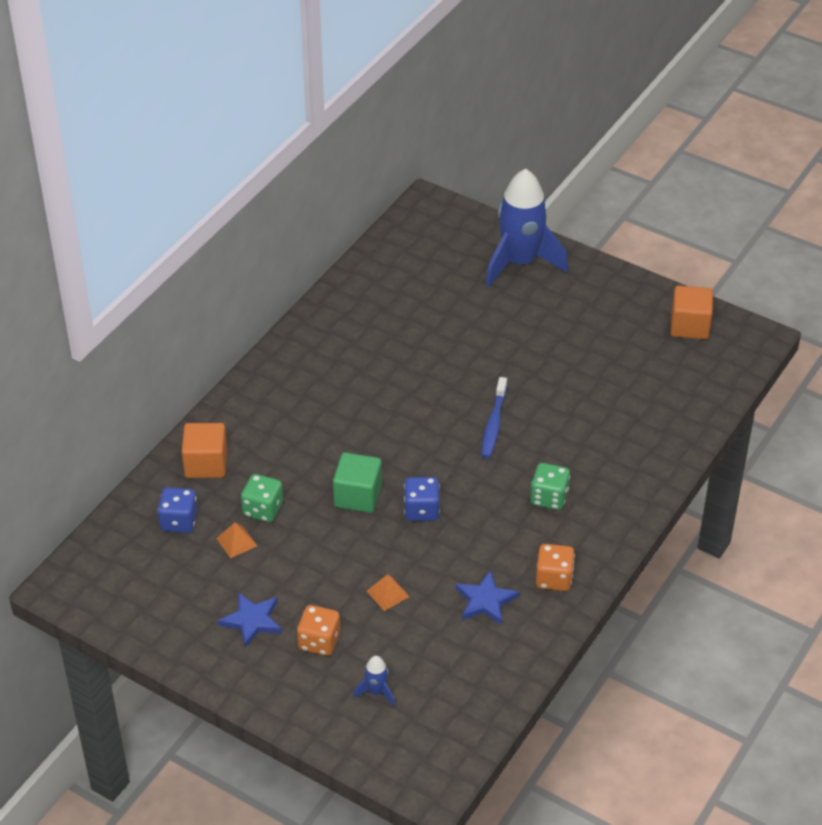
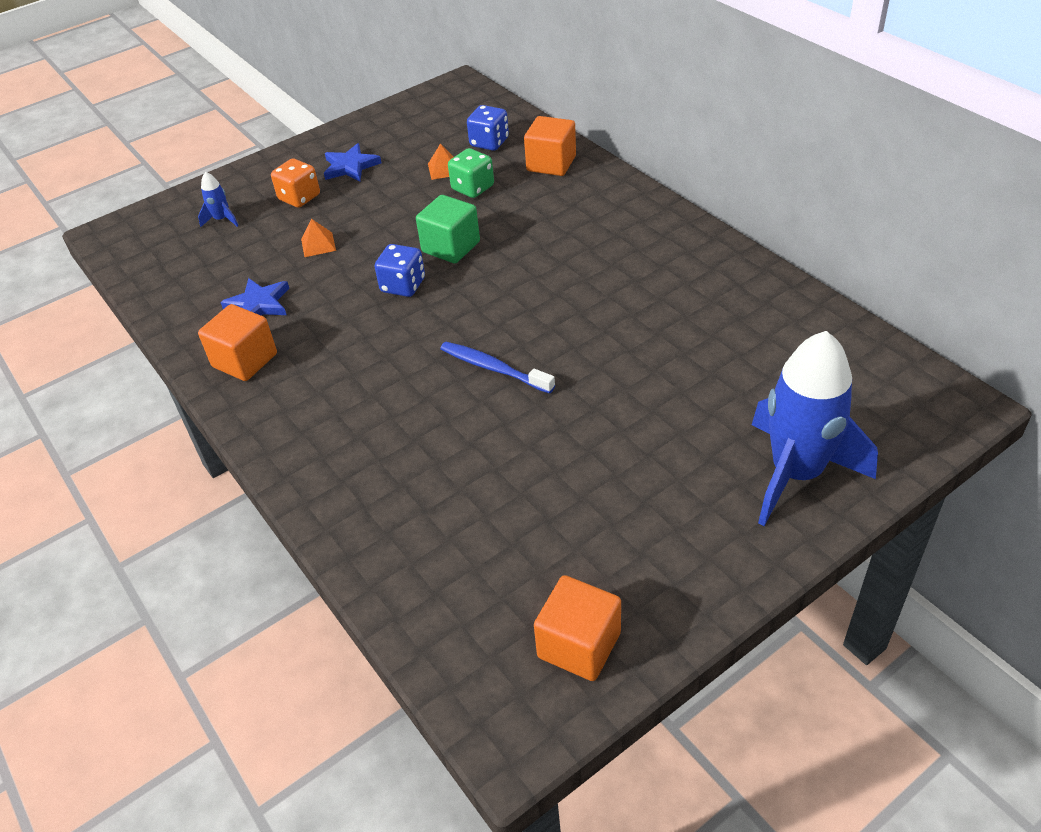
camera: 115 degrees right, 0 degrees up
(549, 498) = (353, 386): green dice -> none
(554, 578) = (245, 360): orange dice -> orange cube

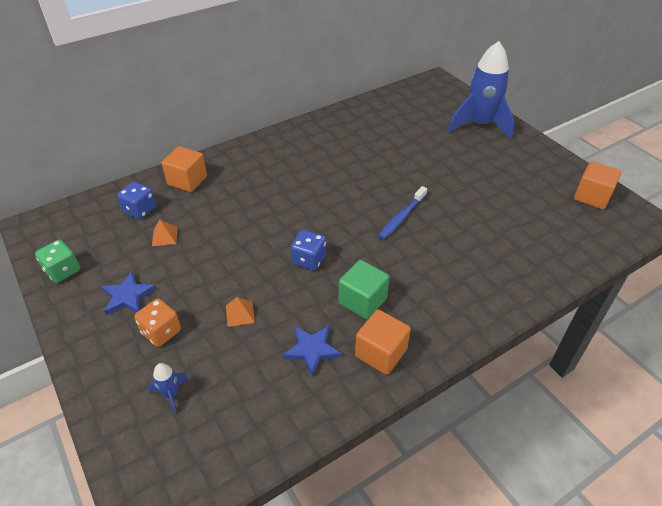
camera: 90 degrees left, 0 degrees up
(451, 247) = (270, 234): green cube -> green cube (362, 301)
(473, 188) = (199, 221): green dice -> green dice (63, 271)

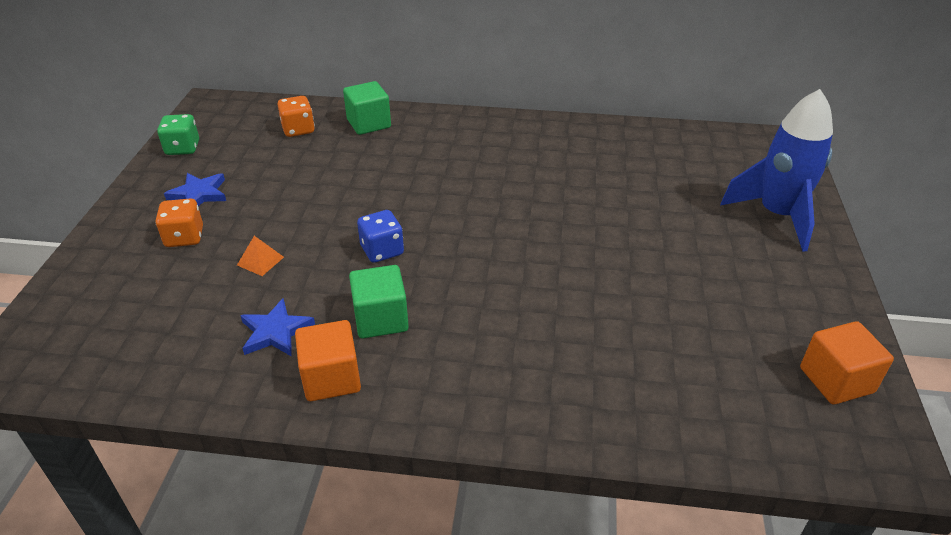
camera: 40 degrees right, 5 degrees down
(140, 210) = (298, 129): blue dice -> orange dice
(165, 236) = (288, 161): orange pyramid -> none
(171, 394) = (127, 291): blue rocket -> none
(187, 181) = (369, 123): orange cube -> green cube
(401, 217) = (534, 264): blue toothbrush -> none

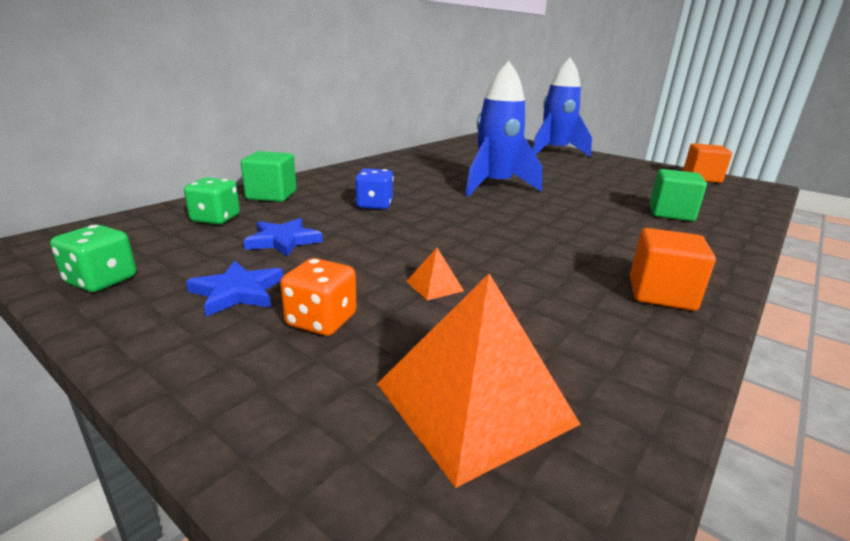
camera: 60 degrees left, 15 degrees down
(131, 320) = (473, 403): none -> orange pyramid
(275, 332) = (572, 304): blue star -> blue star (283, 241)
(298, 129) = (215, 219): orange dice -> green dice
(381, 319) = (583, 256): green cube -> green cube (671, 213)
(382, 250) = (481, 234): blue dice -> blue dice (374, 205)
(537, 216) = (495, 186): none -> blue rocket

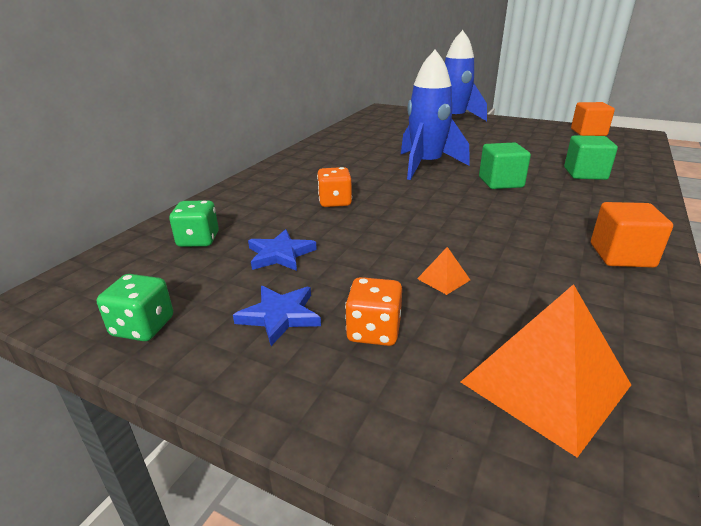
camera: 10 degrees left, 5 degrees up
(271, 195) = (231, 205): green cube -> green cube (500, 182)
(374, 205) = (335, 202): blue dice -> orange dice

